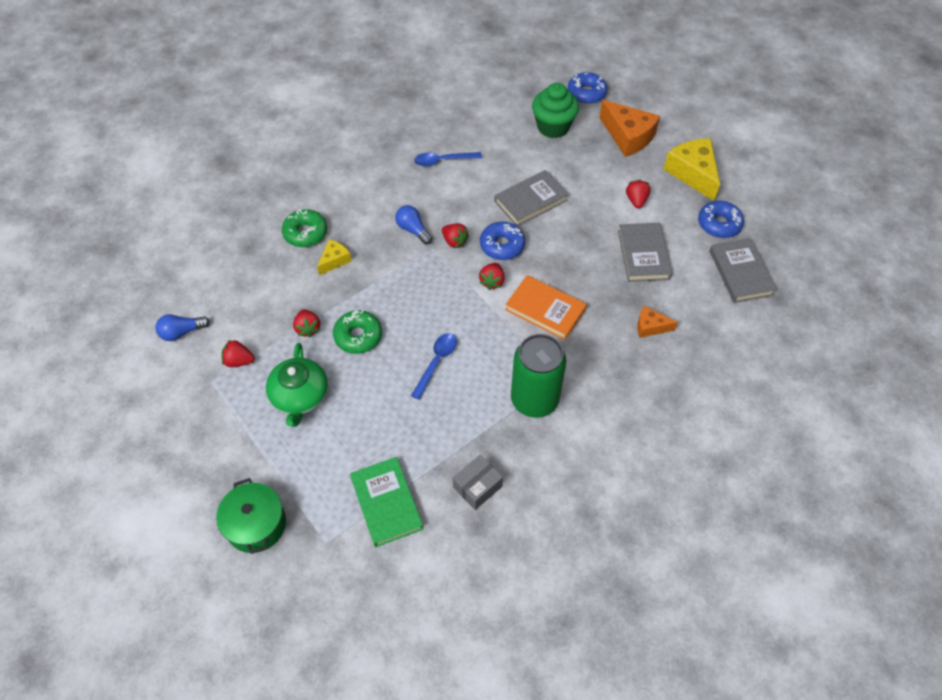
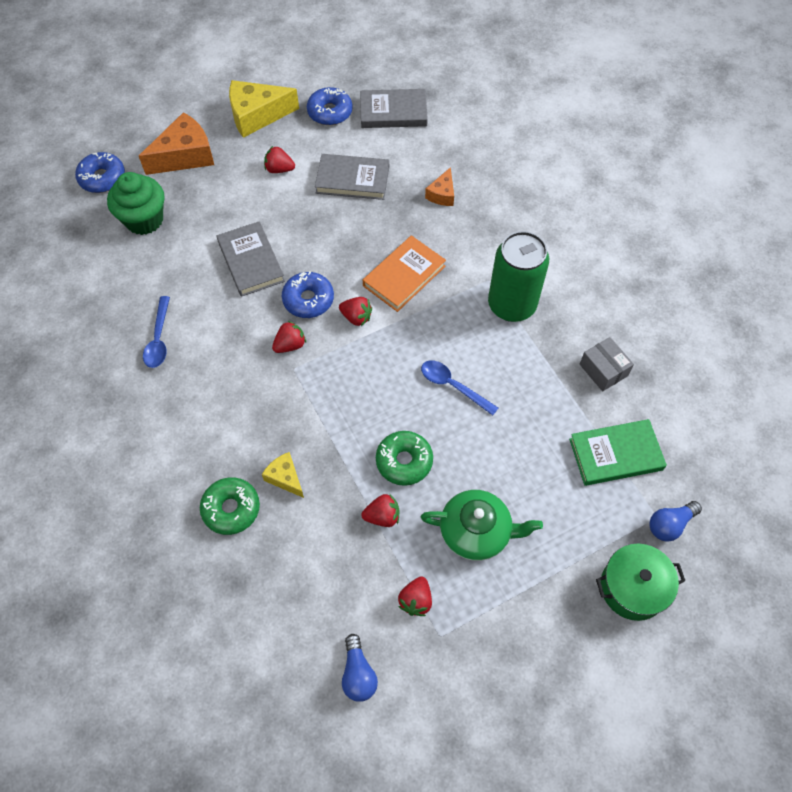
camera: 80 degrees left, 5 degrees up
(413, 230) = (260, 385): blue light bulb -> blue light bulb (670, 524)

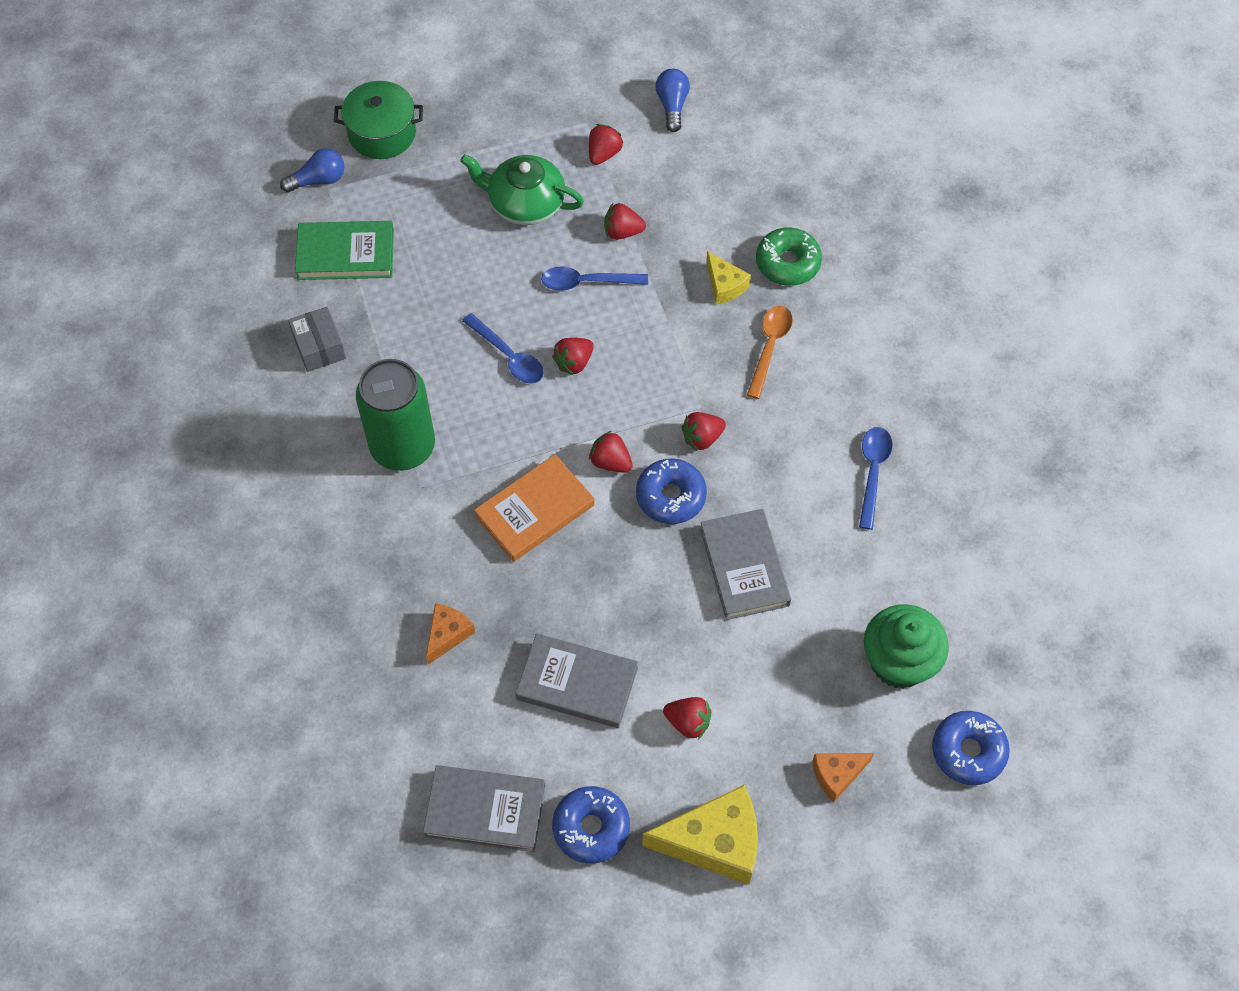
camera: 170 degrees left, 0 degrees up
(185, 156) = (837, 775): orange cheese -> orange cheese, size x0.54
(242, 427) = (769, 347): none -> orange spoon
(400, 389) = (574, 363): none -> red strawberry
(404, 461) = (587, 282): green donut -> blue spoon

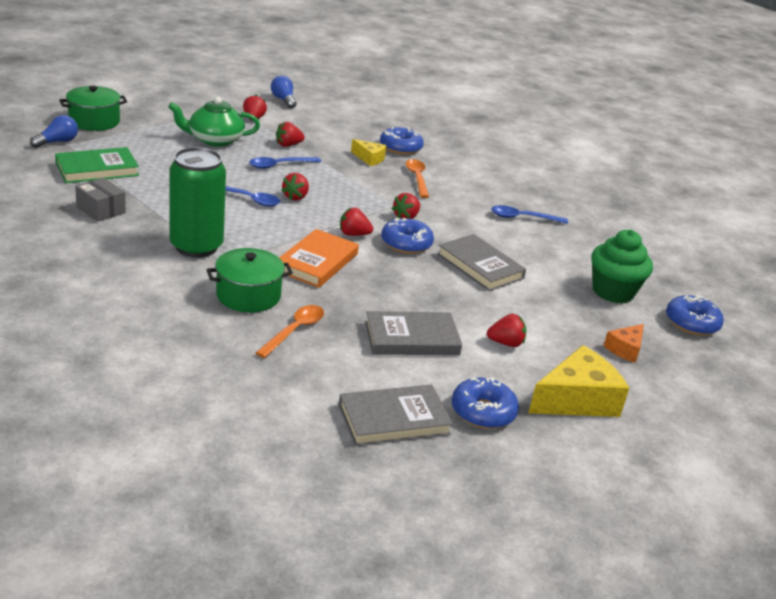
camera: 30 degrees left, 30 degrees down
(423, 557) = (248, 295): none -> green pot
(447, 634) = (294, 331): orange cheese -> orange spoon
(787, 263) = (400, 147): green donut -> blue donut
(873, 472) = (522, 218): blue spoon -> blue spoon turned 75 degrees counterclockwise

